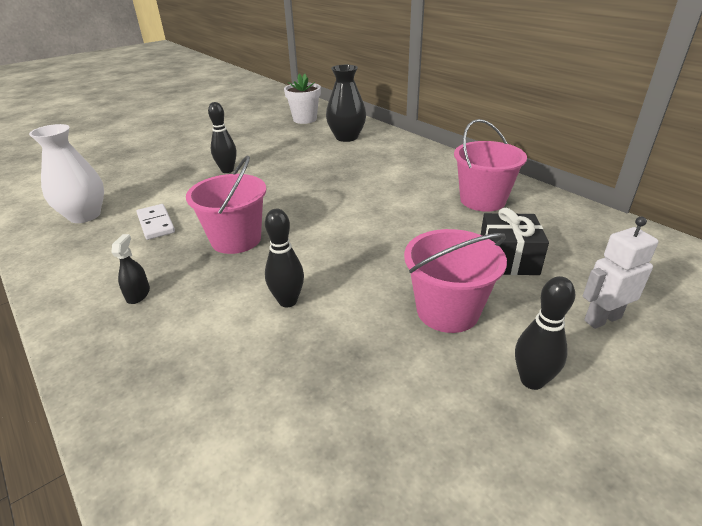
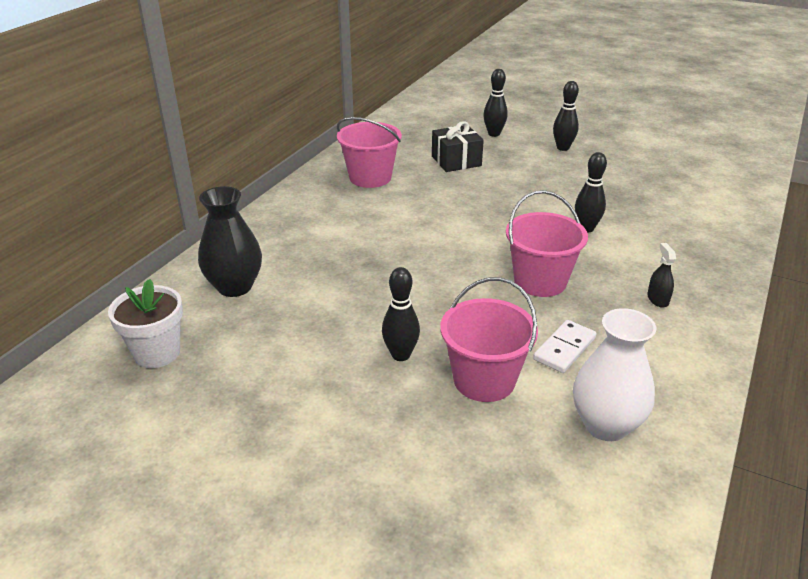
camera: 115 degrees left, 0 degrees up
(138, 294) = (657, 299): black spray bottle -> black spray bottle turned 105 degrees clockwise
(447, 311) = (533, 173): pink bucket -> pink bucket (484, 380)
(602, 319) = (494, 134): white robot -> black bowling pin

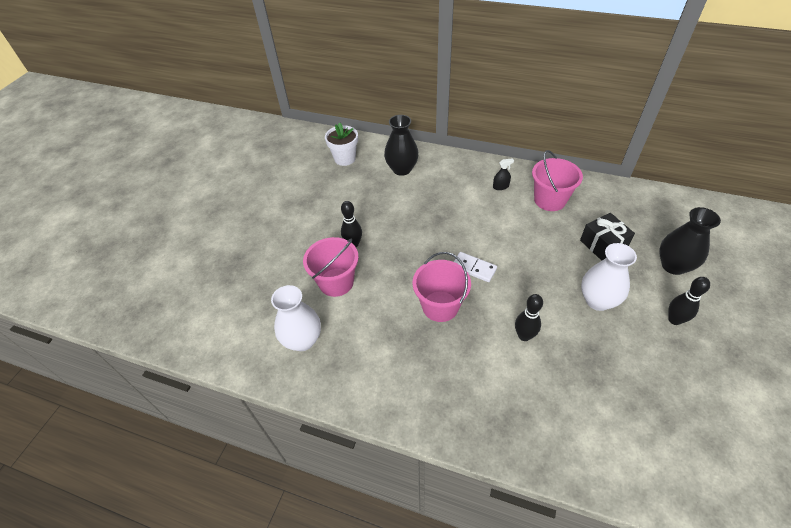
camera: 85 degrees right, 15 degrees up
(494, 134) = (673, 265): black bowling pin -> black vase
(537, 179) = (597, 300): none -> white vase
(564, 349) = (368, 320): white domino -> white domino (474, 268)
(657, 299) = (434, 380): black spray bottle -> black spray bottle (500, 186)

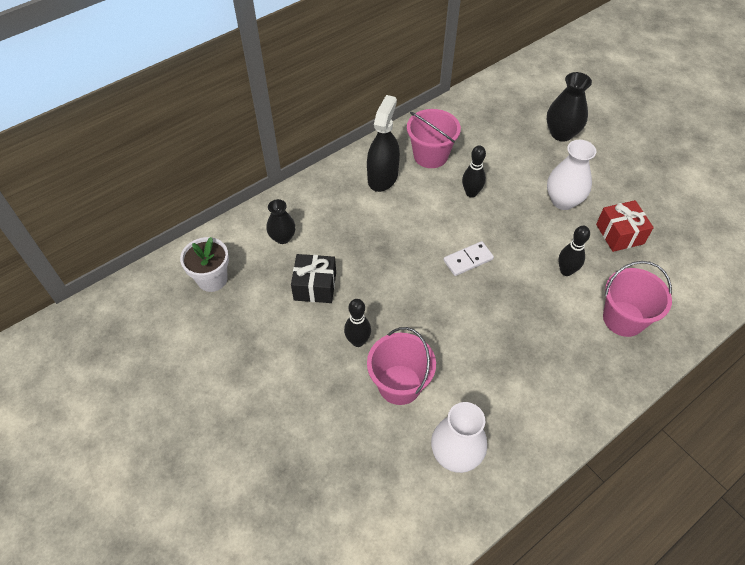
camera: 60 degrees left, 5 degrees up
(402, 169) = (282, 237): black vase -> black vase, size x0.65
(440, 306) = (494, 312): pink bucket -> pink bucket (623, 318)
(500, 186) = (382, 177): black spray bottle -> black spray bottle, size x2.25
(603, 245) = (509, 158): black gift -> black gift (315, 286)
(606, 359) = (619, 234): none -> red gift
(674, 320) = (610, 170): black bowling pin -> black bowling pin (471, 193)

